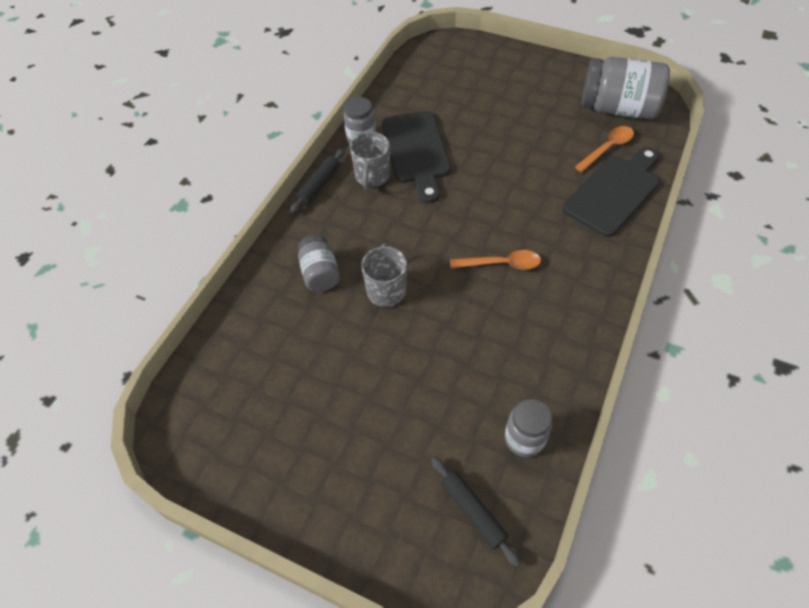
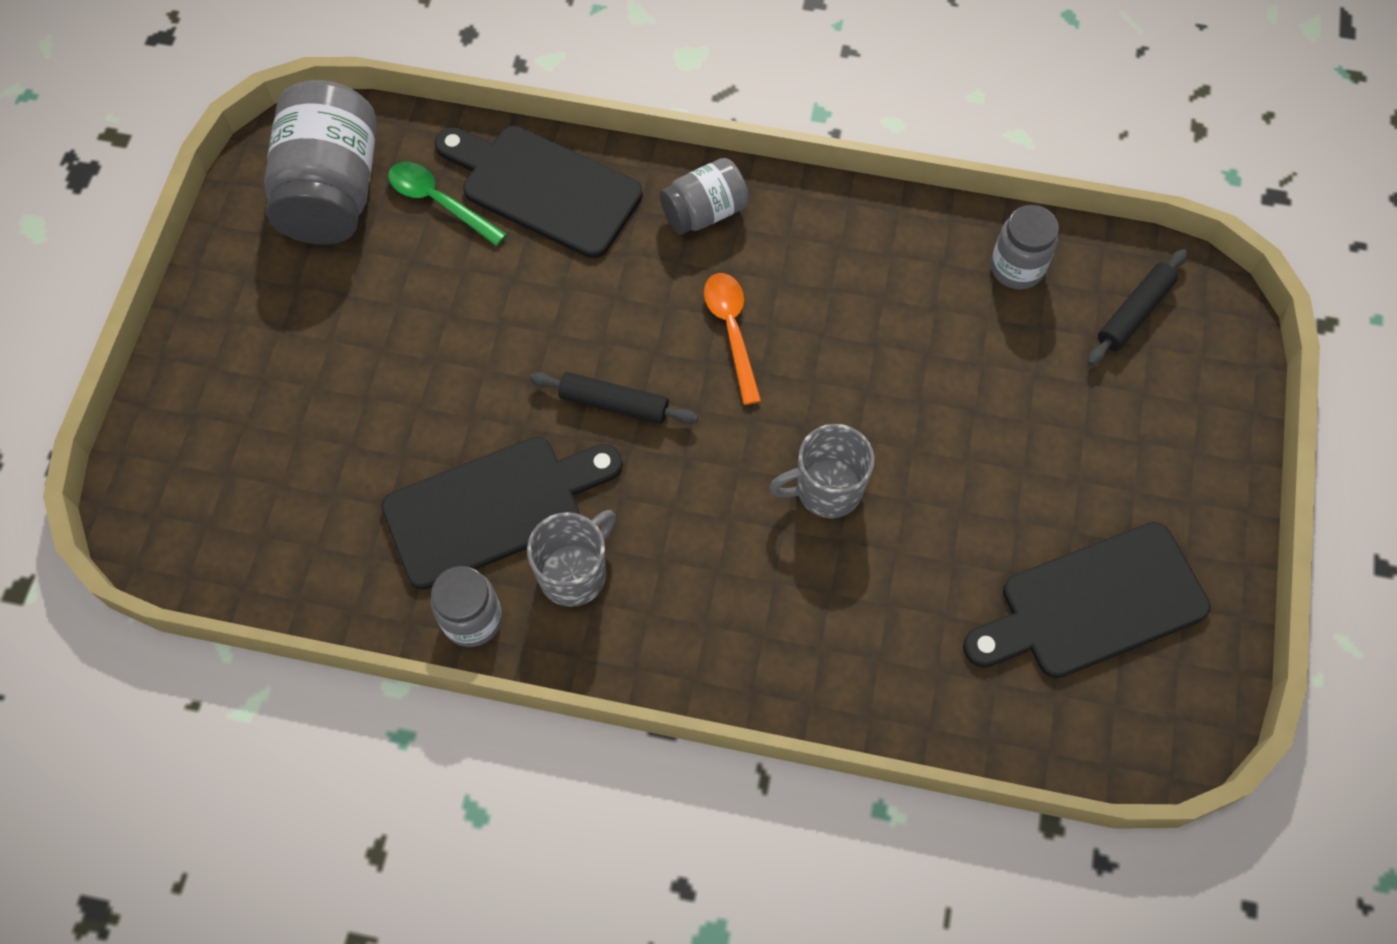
camera: 105 degrees left, 10 degrees up
(268, 413) = (1093, 604): none -> black cutting board
(319, 185) = (614, 666): black rolling pin -> black rolling pin (614, 404)
(320, 274) = (821, 603): grey jar -> grey jar (704, 212)
(372, 176) = (574, 573): grey mug -> grey mug turned 45 degrees counterclockwise
(607, 148) = (439, 202): orange spoon -> green spoon

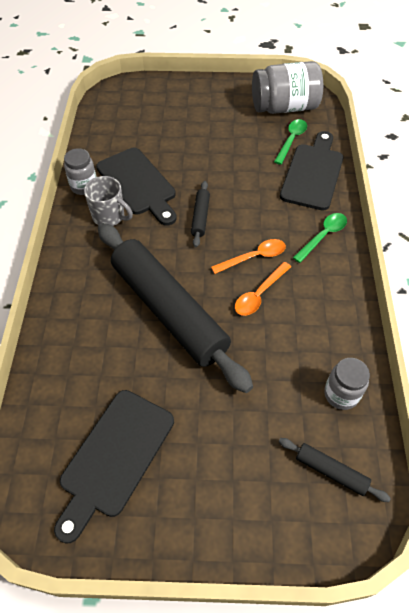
camera: 80 degrees right, 10 degrees down
(704, 212) = (323, 236): grey jar -> green spoon
(815, 339) = (259, 294): none -> orange spoon
(826, 489) = (168, 310): grey mug -> black rolling pin
(1093, 604) = (114, 457): black cutting board -> black cutting board turned 120 degrees counterclockwise

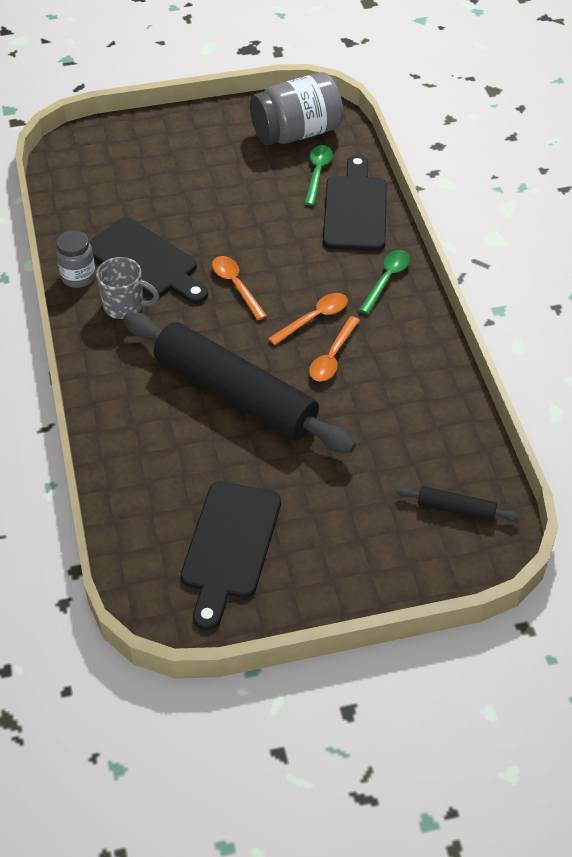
camera: 15 degrees left, 5 degrees down
(200, 217) = (236, 286): black rolling pin -> orange spoon
(341, 394) = (448, 437): grey jar -> none

